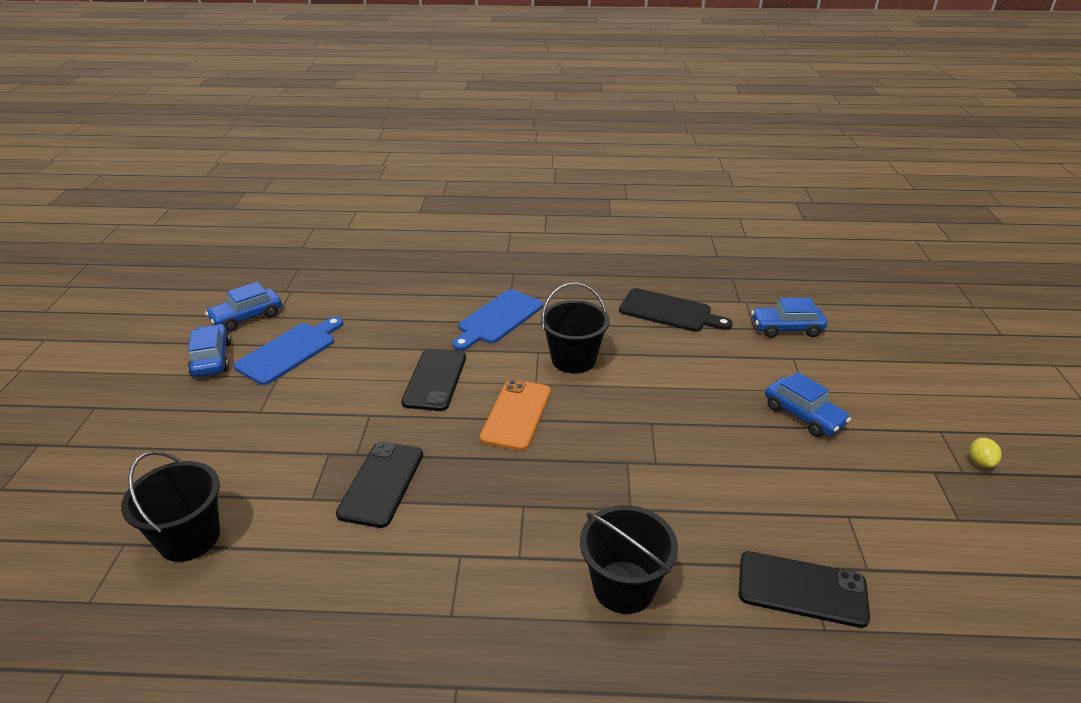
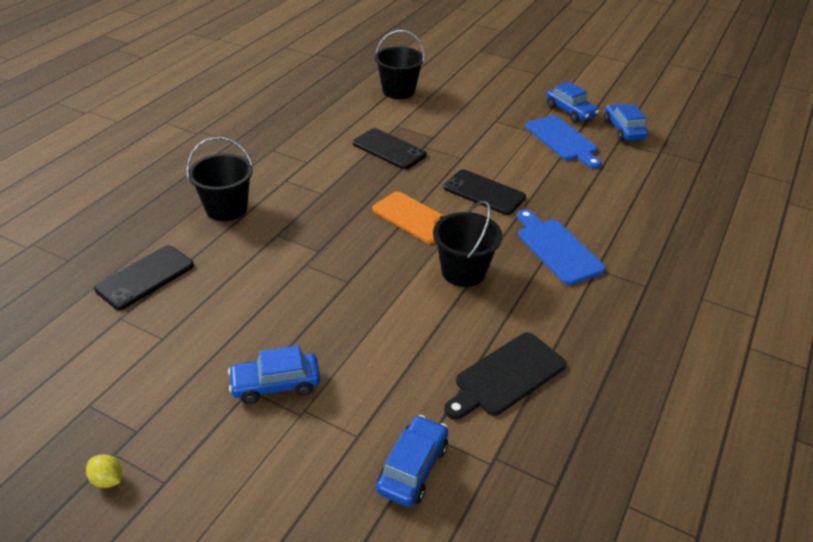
camera: 115 degrees right, 5 degrees up
(212, 359) = (570, 111): blue car -> blue car turned 45 degrees clockwise

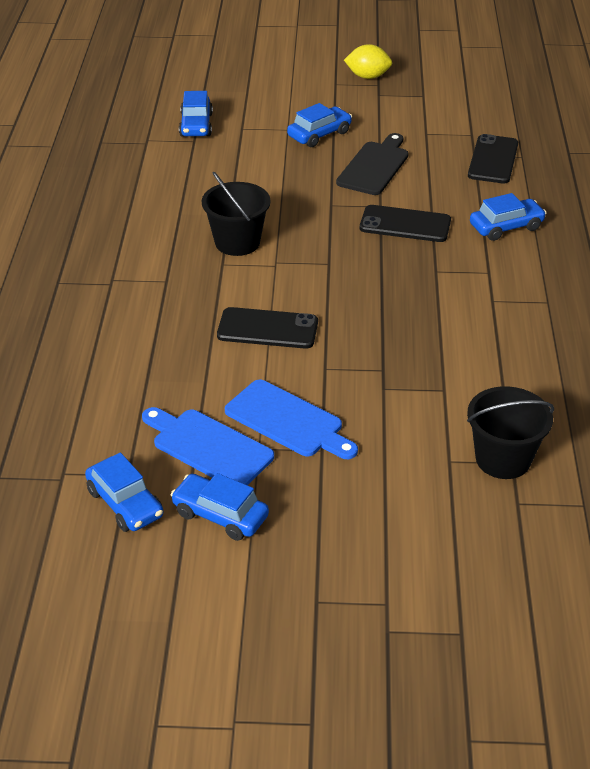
camera: 155 degrees right, 0 degrees up
(108, 479) = (368, 76): yellow lemon -> yellow lemon, size x1.71
(226, 208) = (506, 227): black bucket -> blue car
(389, 149) = (420, 349): black phone -> black phone (405, 224)
(413, 217) = (322, 276): orange phone -> none
(506, 376) = (159, 183): black cutting board -> black cutting board (374, 166)
(557, 249) = (158, 291): blue cutting board -> blue cutting board (288, 421)

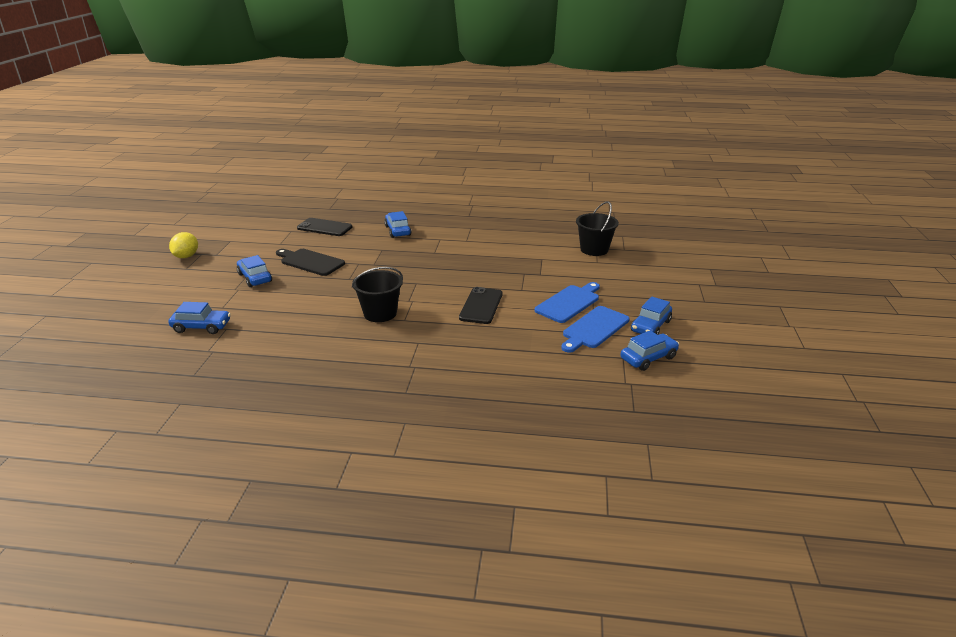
camera: 85 degrees left, 10 degrees down
(405, 224) = (383, 257): black phone -> none

